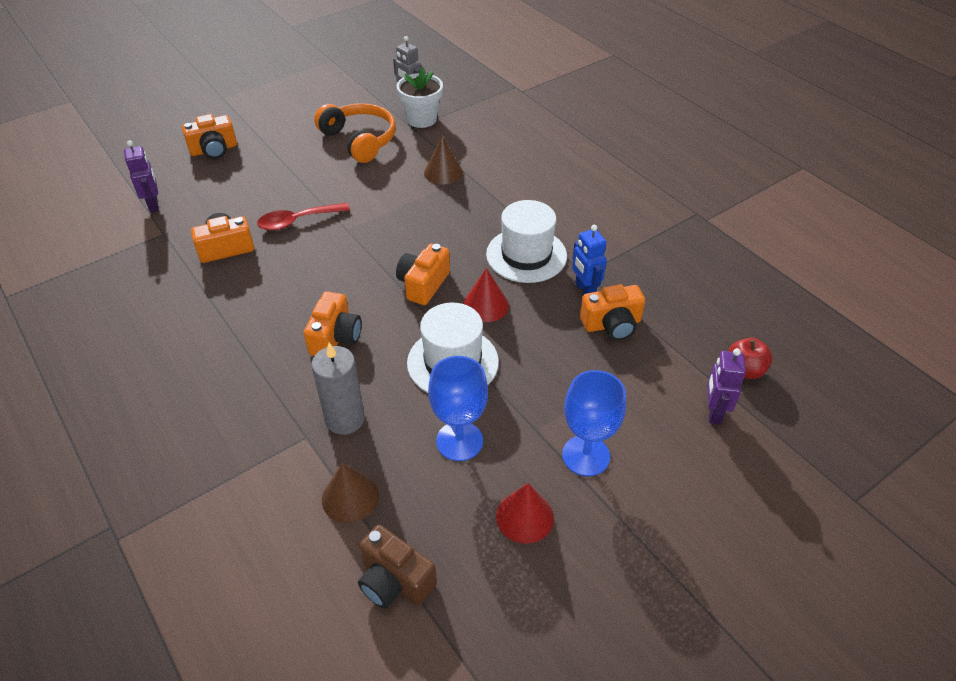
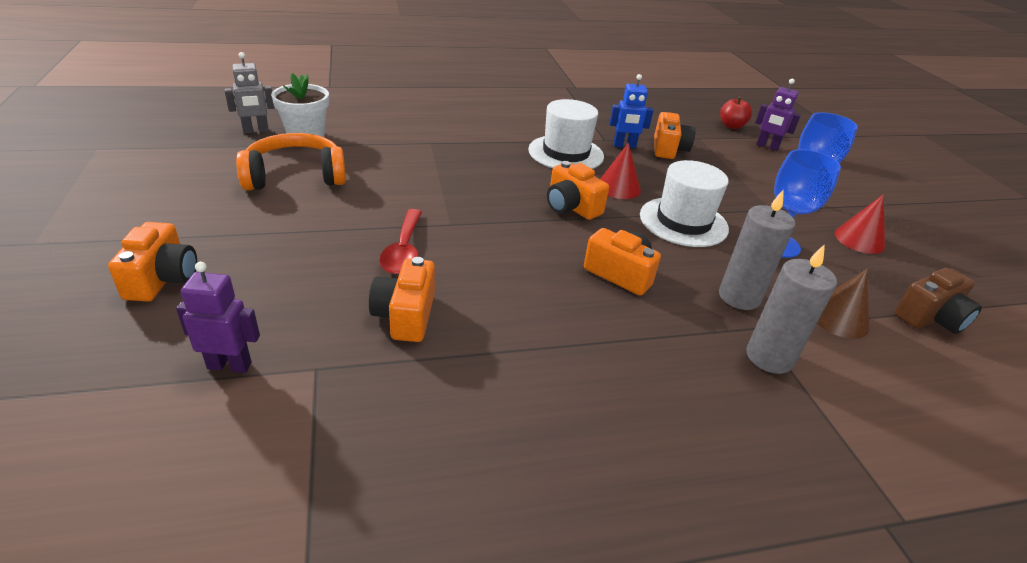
camera: 70 degrees left, 10 degrees down
(267, 447) = (769, 357): none -> grey candle
(443, 172) = (410, 152): brown cone -> none

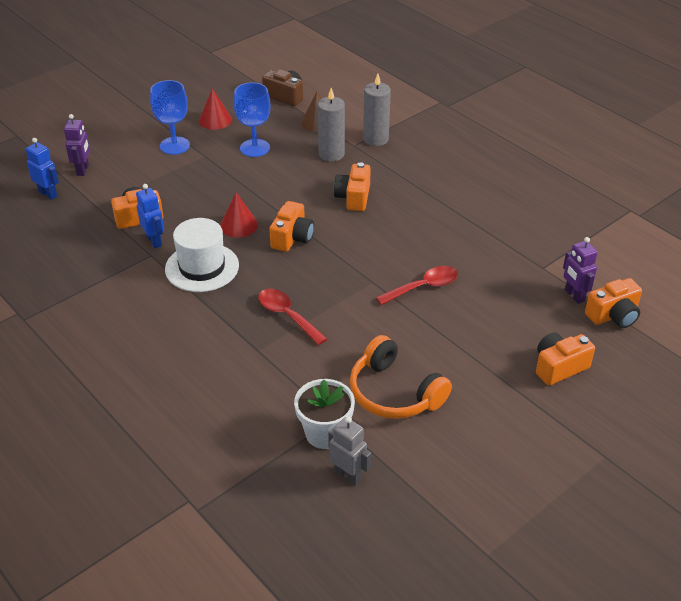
camera: 115 degrees left, 5 degrees up
(405, 315) = (476, 258): orange camera -> orange camera (613, 315)
(456, 166) = (287, 316): none -> red spoon
(683, 222) = (262, 187): white hat -> none
(731, 126) = (48, 194): red apple -> blue robot

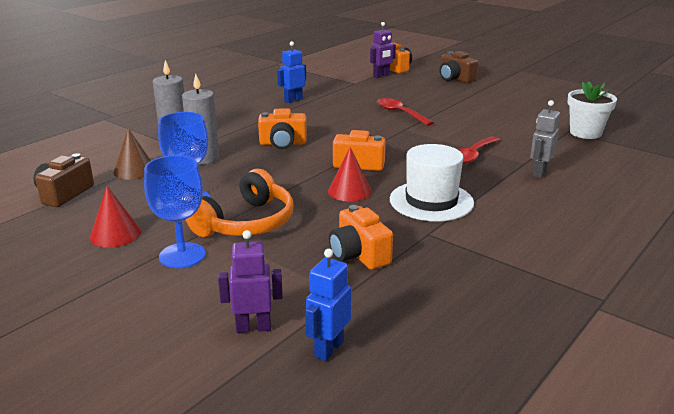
camera: 100 degrees left, 15 degrees down
(154, 241) = (401, 235): blue robot -> blue robot (293, 100)
(348, 475) = (613, 124): grey robot -> grey robot (539, 173)
(394, 393) = (523, 116): orange headphones -> orange headphones (246, 223)
(559, 367) = (455, 79): orange camera -> brown camera

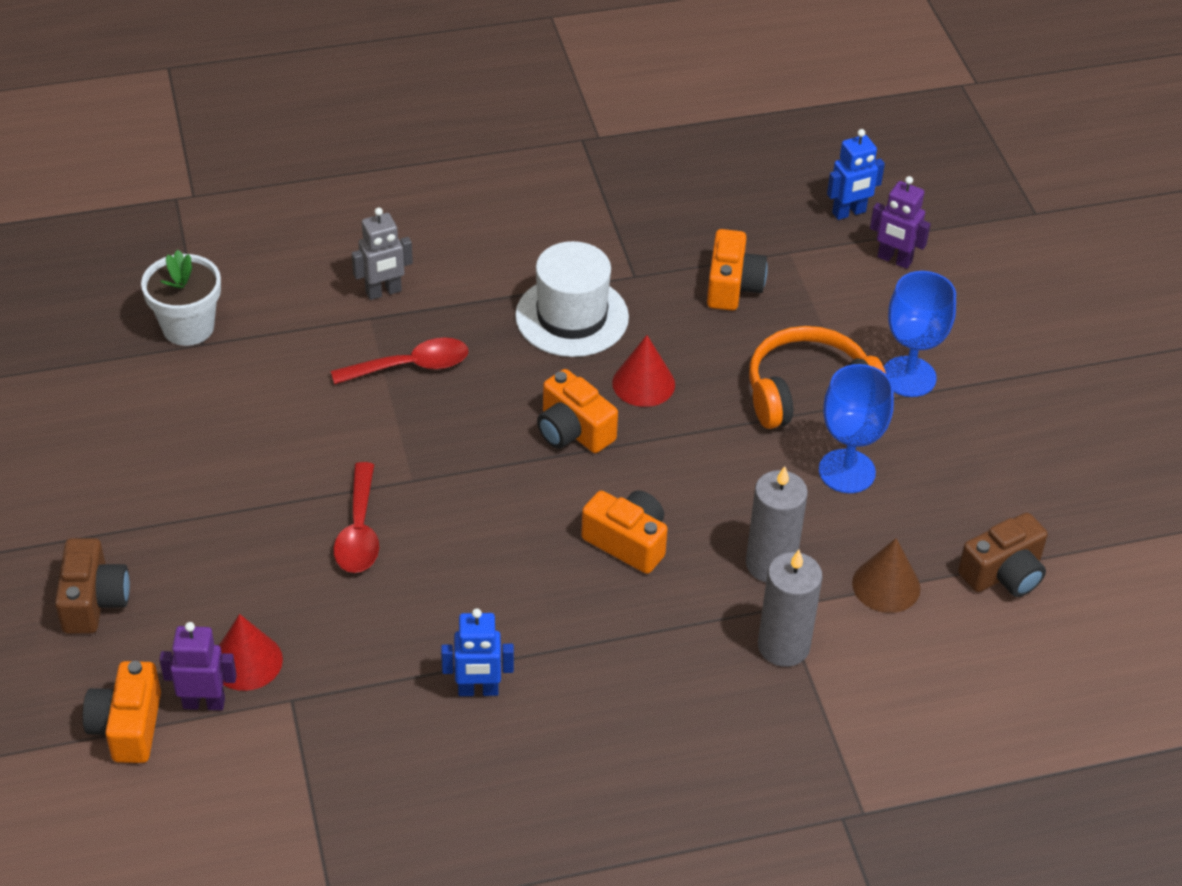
camera: 145 degrees left, 20 degrees up
(115, 234) = (965, 450): red cone -> red cone (247, 661)

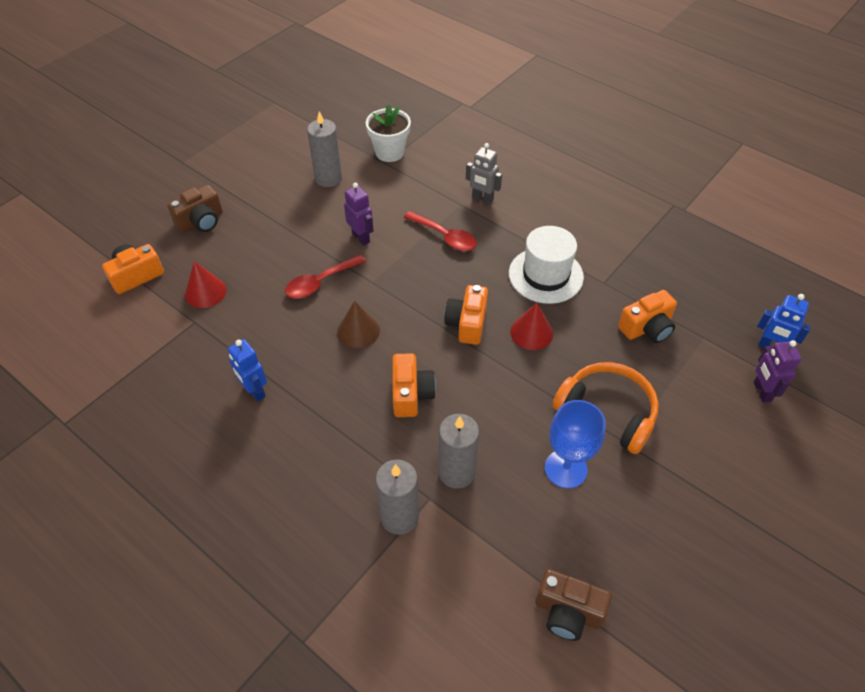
camera: 55 degrees right, 5 degrees up
(166, 418) = (328, 178): none -> grey candle
(204, 703) = (169, 292): purple robot -> purple robot (361, 237)
(886, 585) = (495, 545): brown cone -> brown cone (358, 331)
(908, 377) = (676, 456): blue goblet -> none

